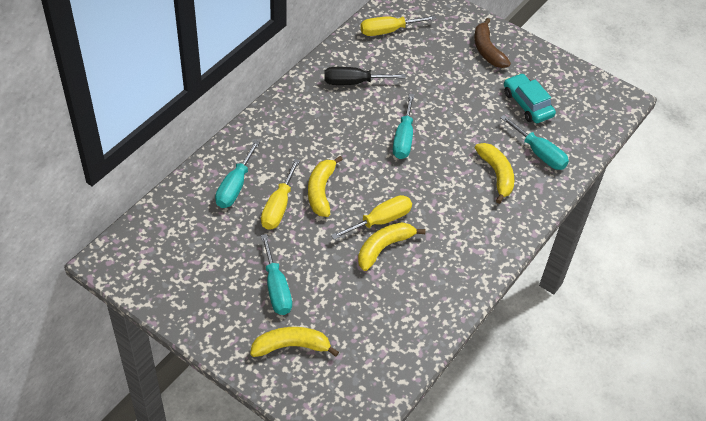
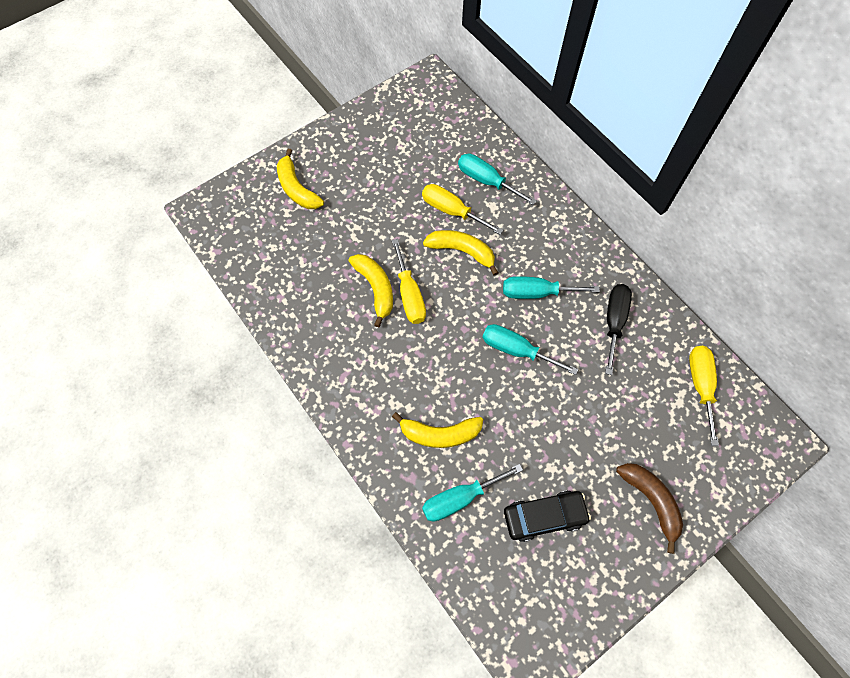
camera: 110 degrees right, 15 degrees up
(276, 288) = (359, 190): turquoise screwdriver -> turquoise screwdriver (536, 293)
(291, 346) = (297, 188): yellow banana -> yellow banana turned 135 degrees clockwise
(487, 50) = (651, 501): brown banana -> brown banana turned 60 degrees clockwise
(527, 104) = (544, 516): turquoise car -> black car

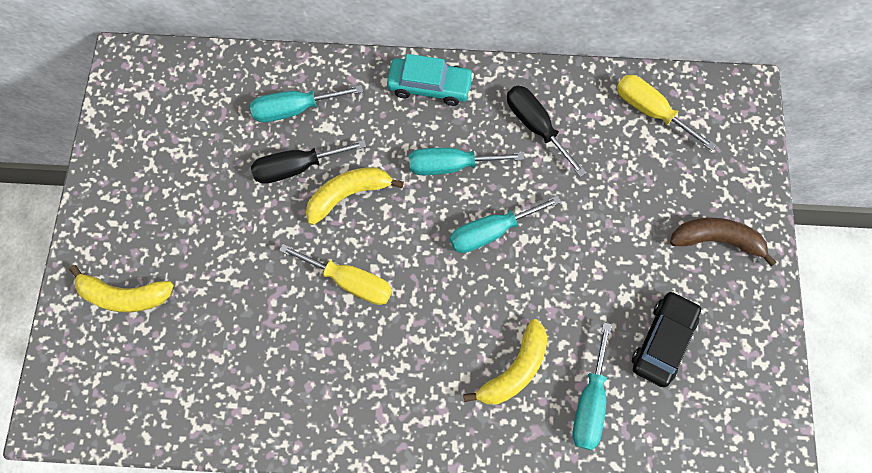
camera: 50 degrees left, 5 degrees up
(376, 288) = (314, 308): yellow banana -> none
(452, 211) = (297, 167): yellow screwdriver -> black screwdriver
(536, 293) = (451, 165): turquoise screwdriver -> turquoise screwdriver turned 45 degrees clockwise
(576, 240) = (430, 86): none -> turquoise car

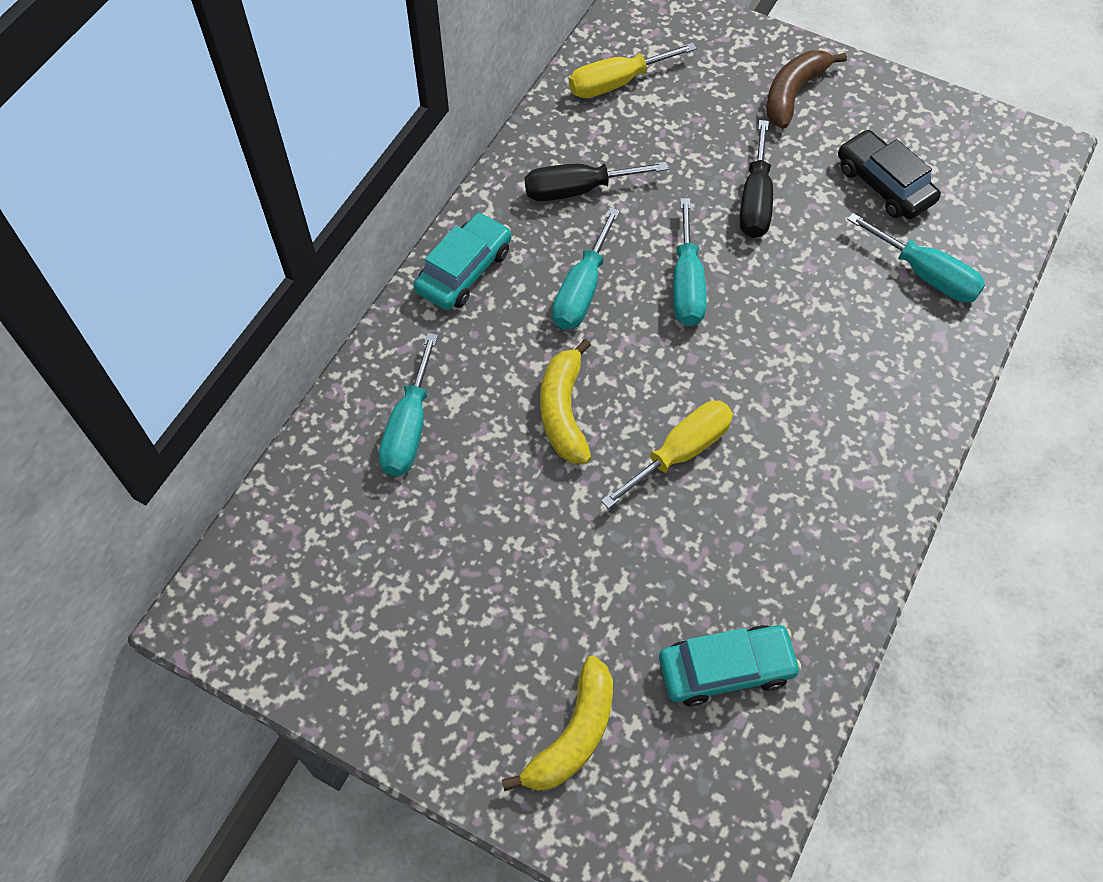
camera: 65 degrees left, 10 degrees down
(202, 371) = (726, 669): none -> turquoise car
(297, 167) = (494, 455): black screwdriver -> black screwdriver (755, 200)
(514, 370) = (862, 328): yellow banana -> none

